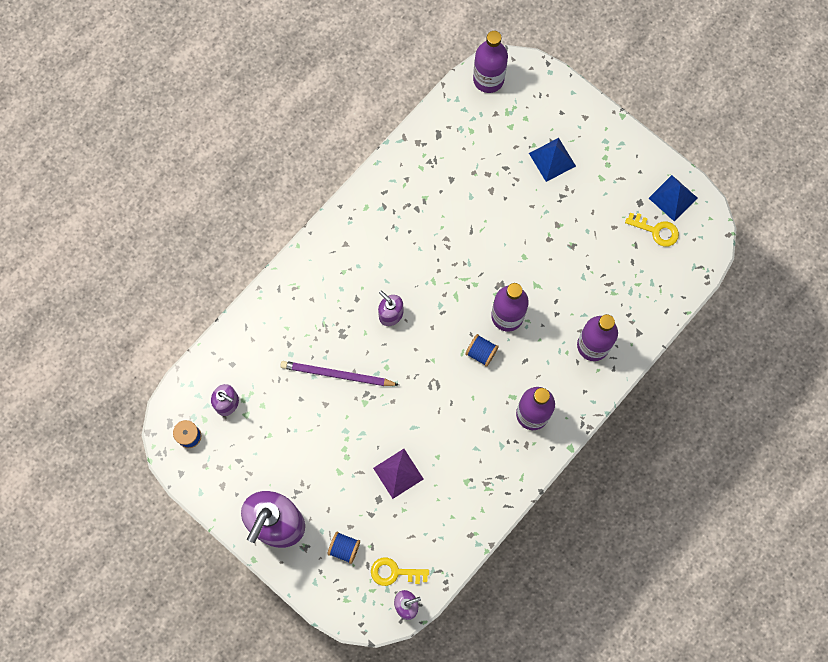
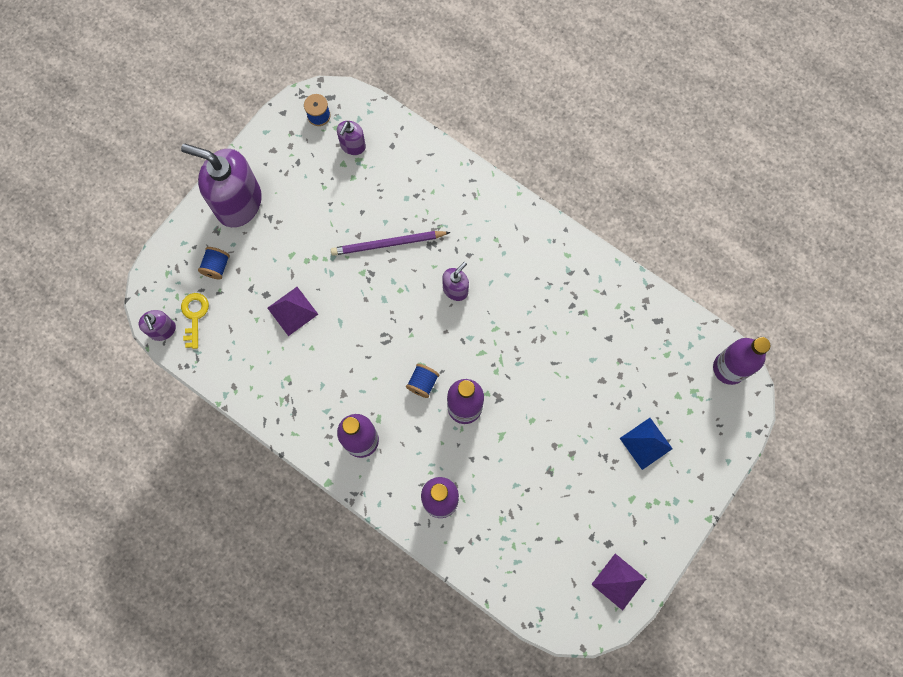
camera: 85 degrees right, 0 degrees up
(337, 375) = (388, 244): purple pencil -> purple pencil turned 105 degrees counterclockwise
(656, 230) = (577, 564): yellow key -> none
(673, 198) = (618, 581): blue pyramid -> purple pyramid

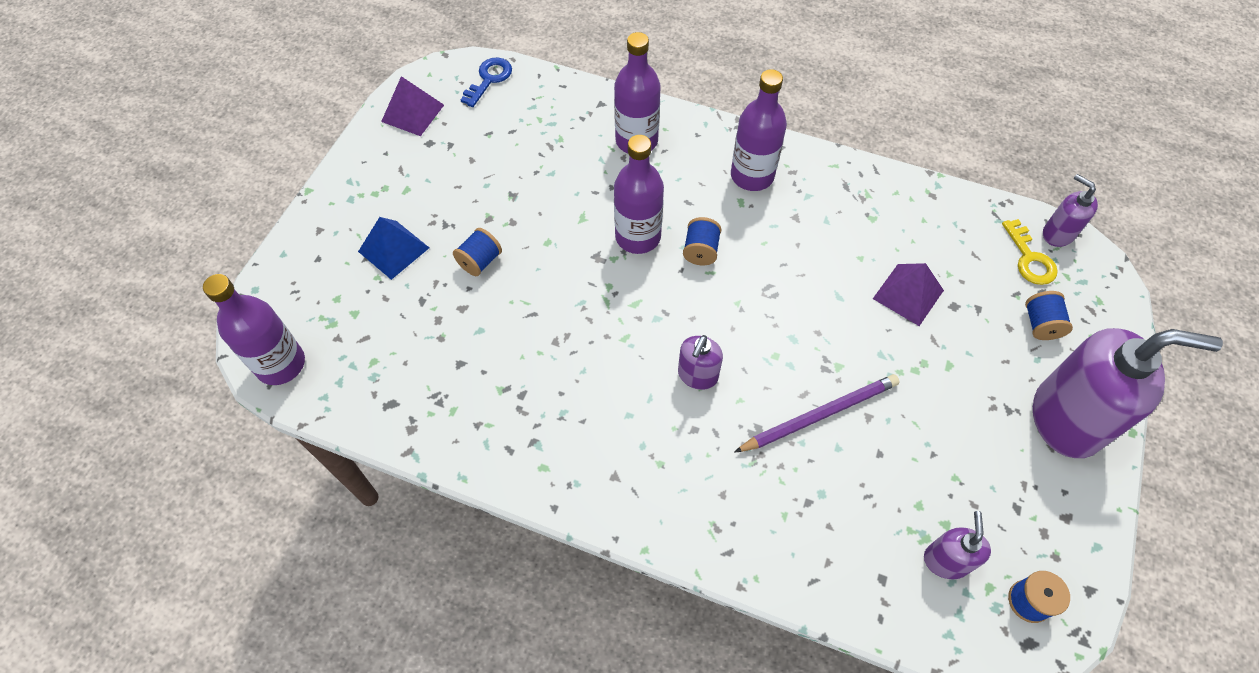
camera: 165 degrees right, 15 degrees down
(548, 604) = (489, 79): none -> blue key
(584, 416) = (480, 261): none -> blue spool

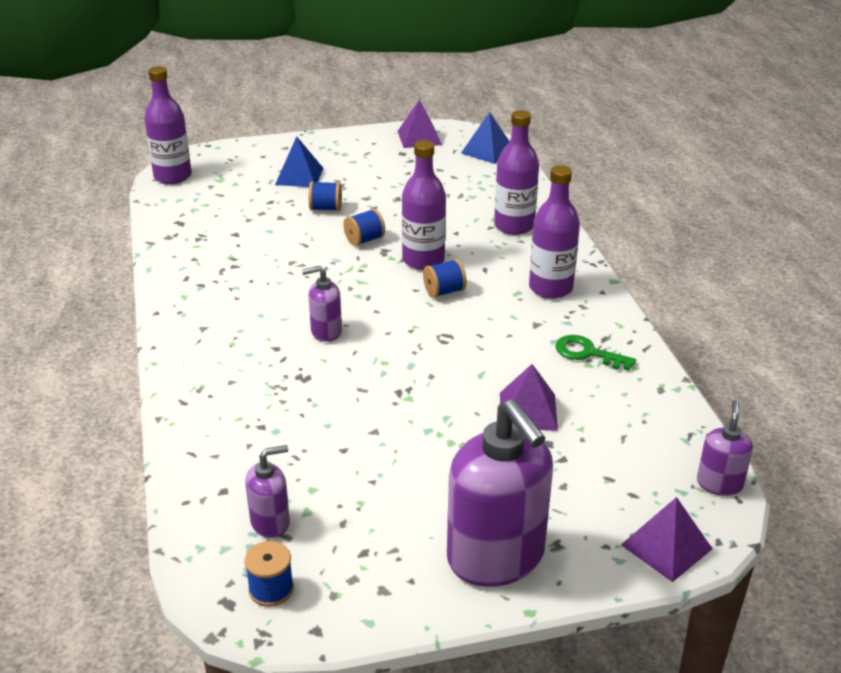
camera: 55 degrees right, 25 degrees down
(489, 79) = (487, 151): blue key -> blue pyramid
(819, 415) = (349, 403): purple pencil -> none
(859, 209) = (587, 353): none -> green key
(1029, 258) = (663, 473): yellow key -> none
(1040, 324) = (590, 505): blue spool -> blue spool (364, 240)
(1106, 307) = (666, 546): none -> purple pyramid

